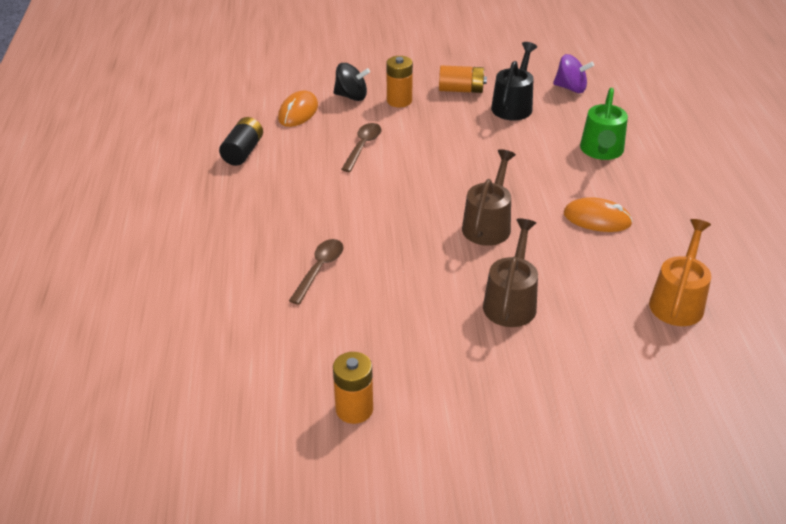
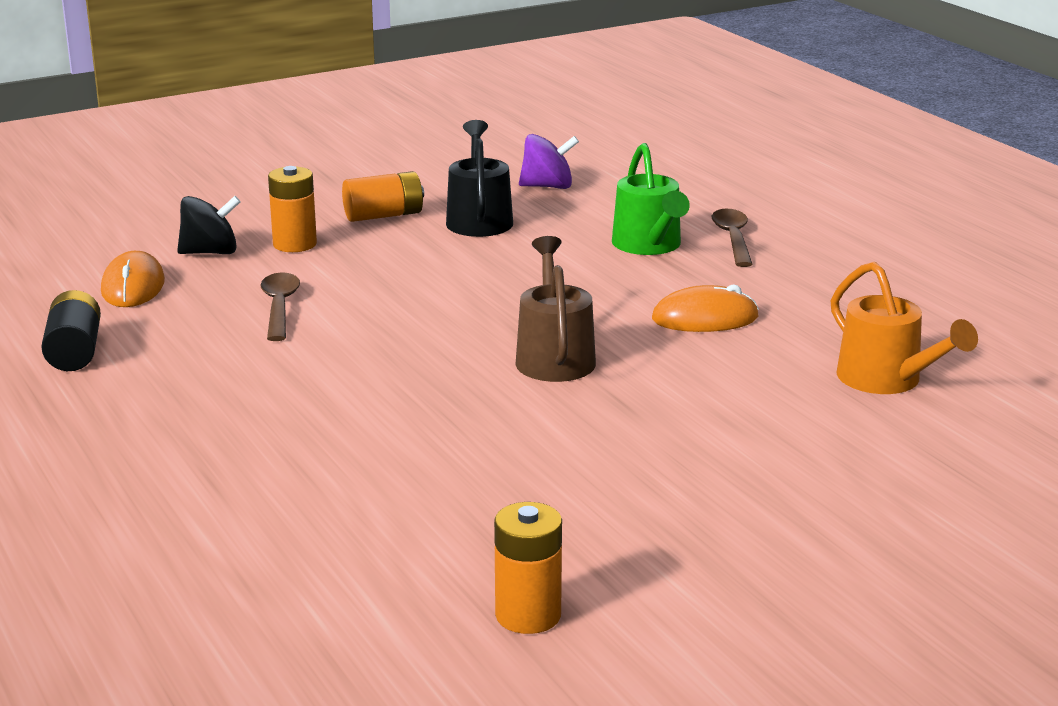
camera: 25 degrees left, 15 degrees down
(319, 269) = (330, 465): brown spoon -> brown spoon (733, 239)
(511, 301) = (661, 434): brown watering can -> none
(678, 301) = (887, 380): orange watering can -> orange watering can turned 150 degrees clockwise

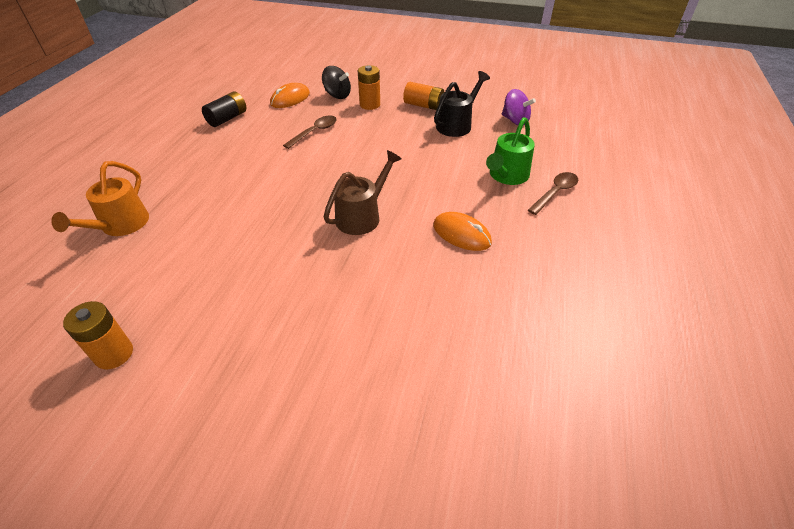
camera: 45 degrees right, 20 degrees up
(887, 380) = (486, 336): orange watering can -> orange watering can (120, 226)

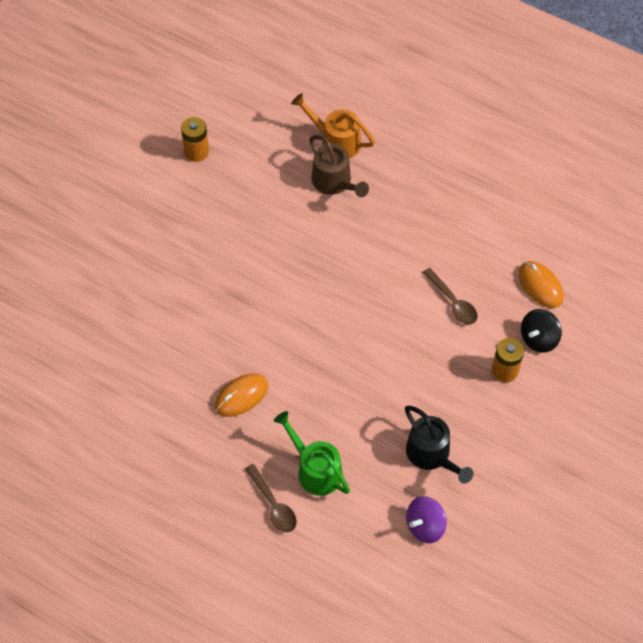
camera: 105 degrees right, 15 degrees up
(227, 118) = (505, 220): black battery -> none
(362, 216) = (292, 322): brown watering can -> brown watering can (335, 183)
(423, 105) = (488, 431): orange battery -> none

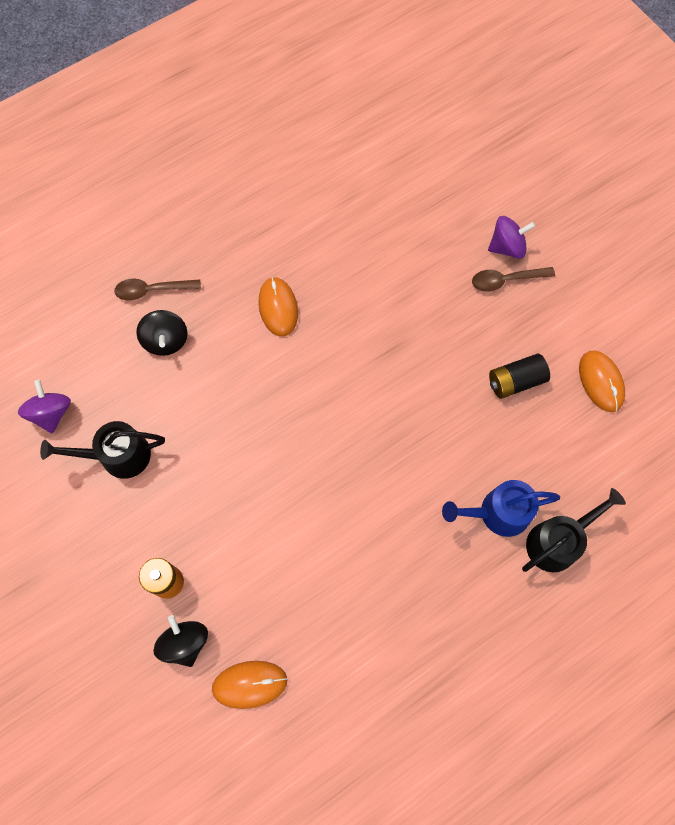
camera: 115 degrees right, 10 degrees up
(103, 250) = (507, 247): none -> purple spinning top
(196, 152) = (601, 382): orange battery -> orange mouse
(224, 205) = (515, 381): none -> black battery
(315, 469) = (166, 341): green watering can -> black spinning top
(335, 141) = (558, 541): orange watering can -> black watering can
(335, 183) = (497, 513): brown watering can -> blue watering can
(452, 302) = (279, 568): brown spoon -> brown spoon (506, 280)

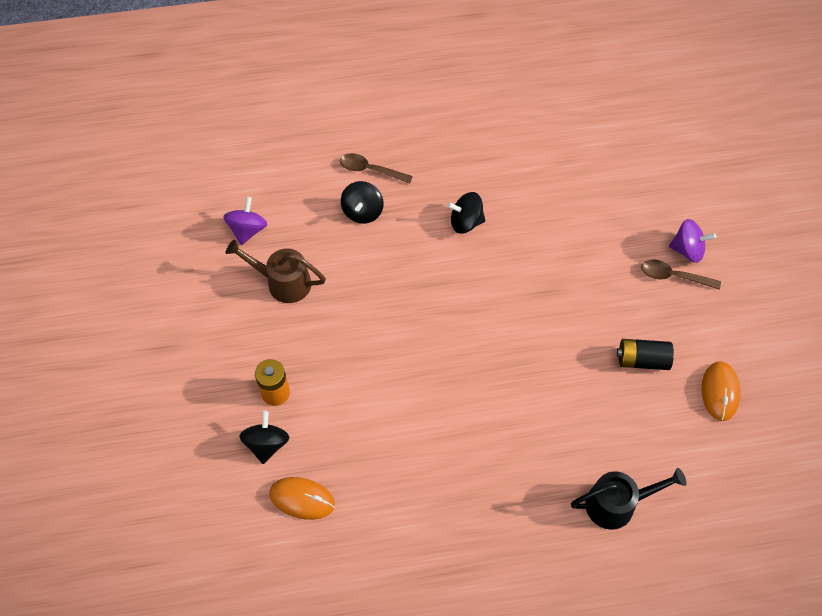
camera: 25 degrees right, 10 degrees down
(117, 456) = (282, 282): black watering can -> brown watering can
(278, 308) = (466, 222): orange mouse -> black spinning top
(497, 513) = (574, 458): blue watering can -> none

